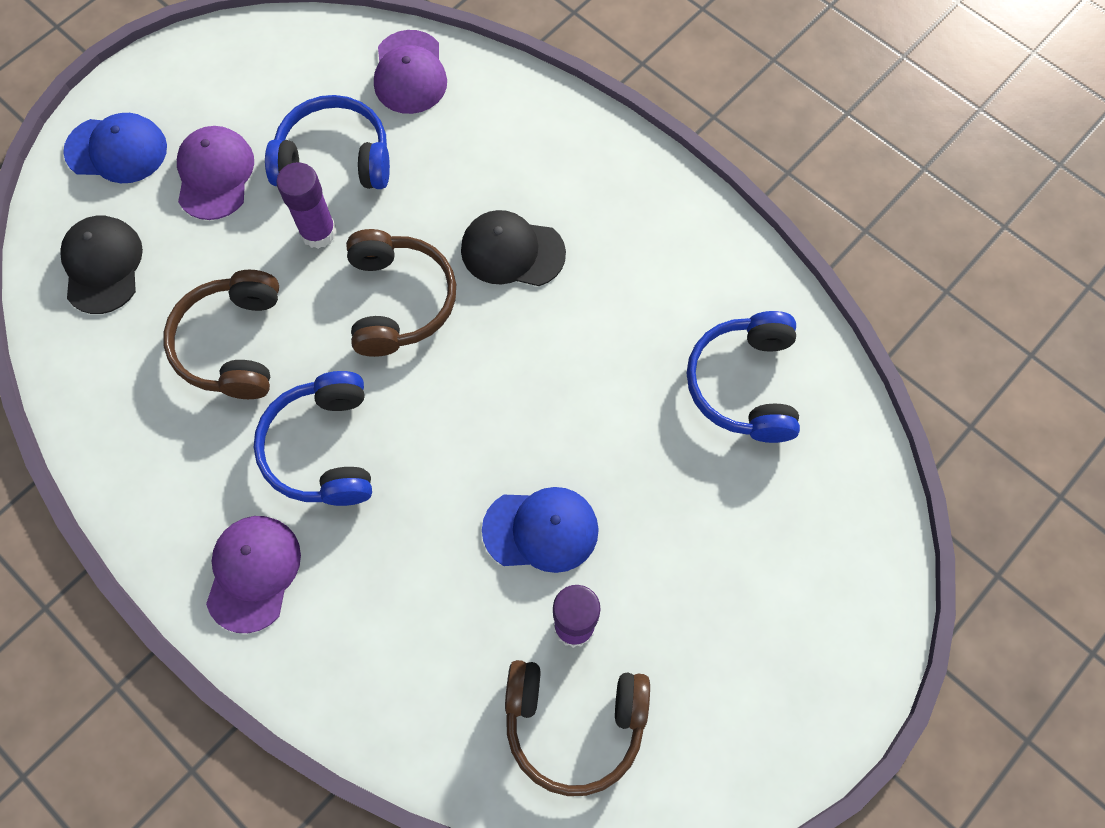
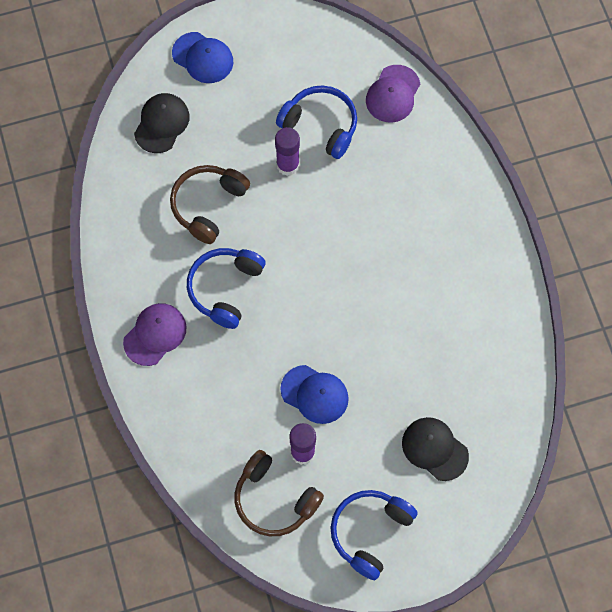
camera: 30 degrees right, 0 degrees up
(215, 174) = (249, 101): purple cap -> none
(399, 301) = (310, 228): brown headphones -> none
(512, 251) = (389, 233): black cap -> black cap (434, 449)
(744, 384) = (473, 378): blue headphones -> blue headphones (370, 533)

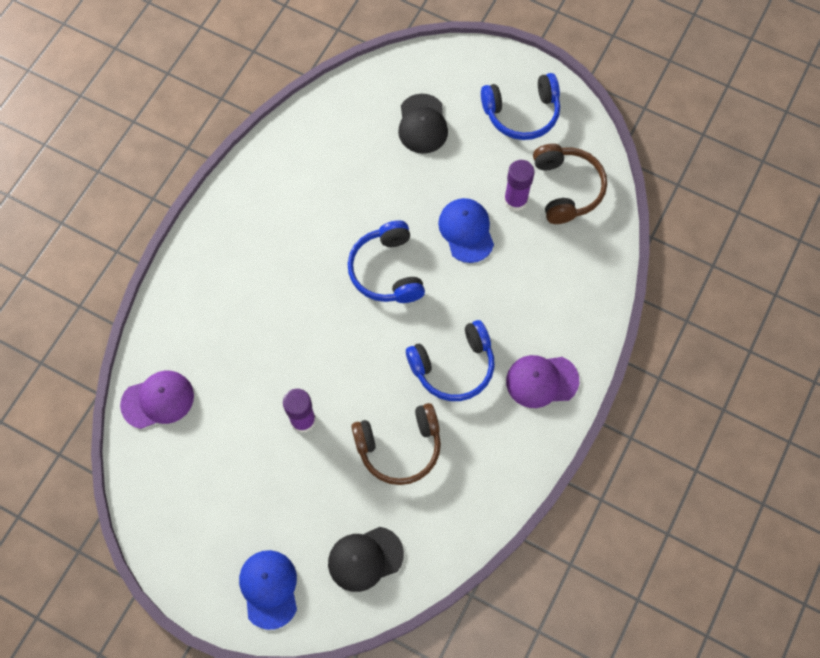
camera: 135 degrees left, 0 degrees up
(320, 125) = (242, 429): blue headphones -> blue headphones (387, 270)

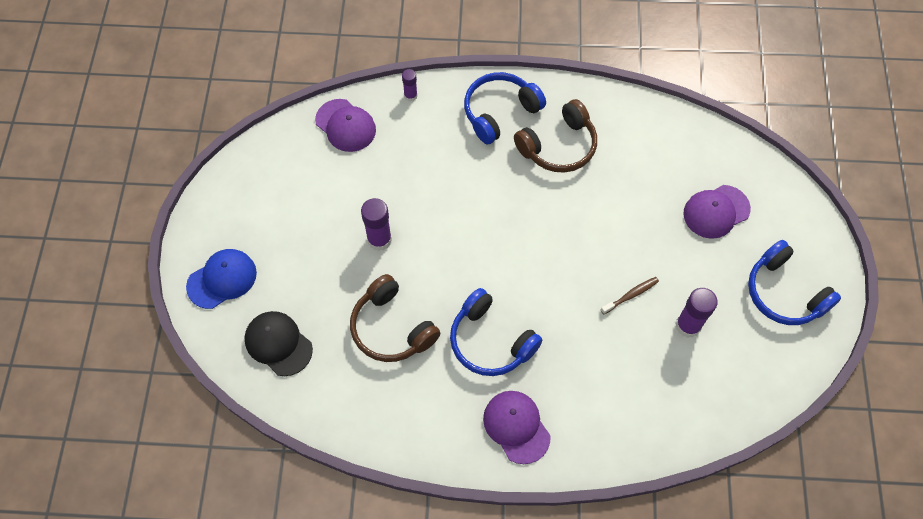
camera: 65 degrees right, 5 degrees down
(158, 324) = (410, 96): none -> purple glue stick
(387, 270) = (553, 245): blue headphones -> blue headphones (500, 112)
(422, 124) = (716, 211): black cap -> purple cap
(466, 231) = (631, 295): blue cap -> brown toothbrush
(566, 188) = (729, 368): brown headphones -> brown headphones (558, 146)

